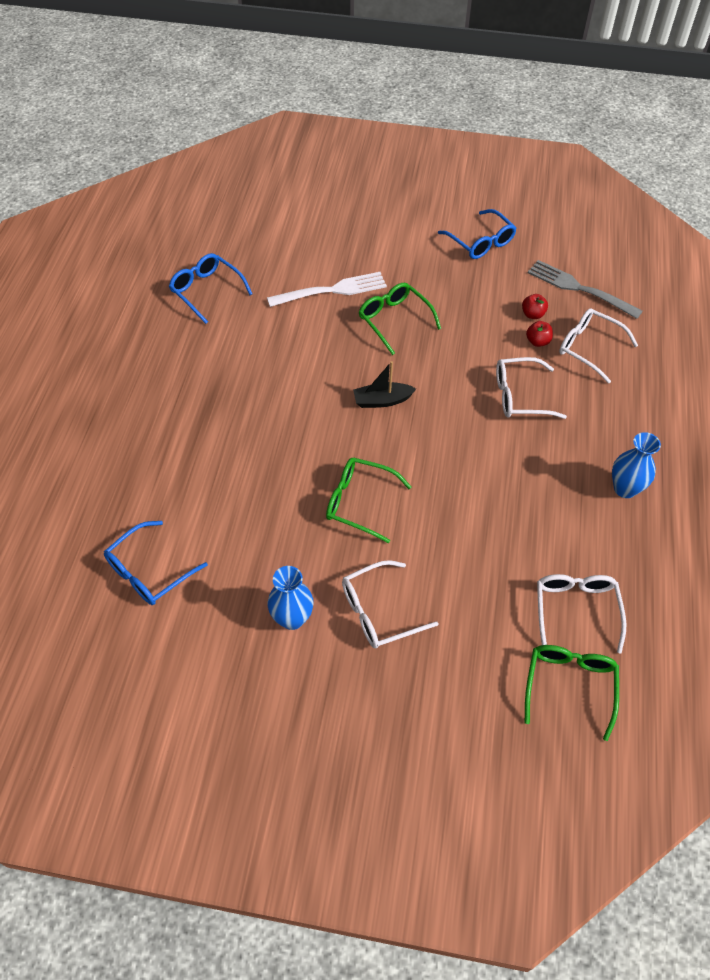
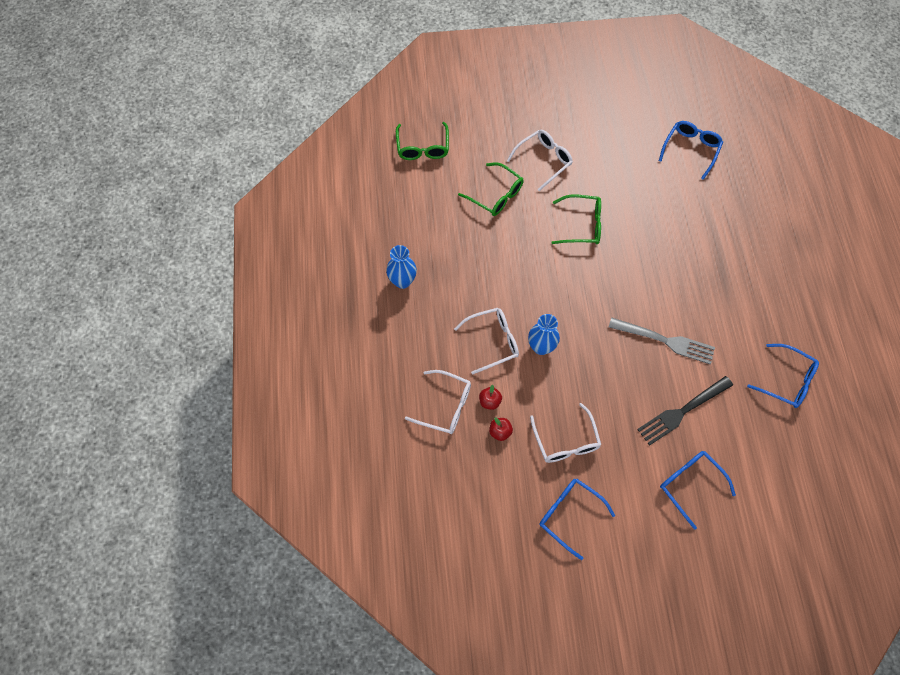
camera: 165 degrees right, 10 degrees up
(292, 618) = (593, 145): blue vase -> blue vase (541, 347)
(332, 290) = (682, 411): white fork -> black fork
(354, 238) = (690, 485): none -> blue glasses
(382, 400) = (596, 309): black boat -> none
(394, 320) = (616, 392): green glasses -> green glasses (496, 195)
(575, 610) = (425, 190): white glasses -> white glasses (566, 441)
(579, 289) = (464, 476): grey fork -> grey fork (665, 341)

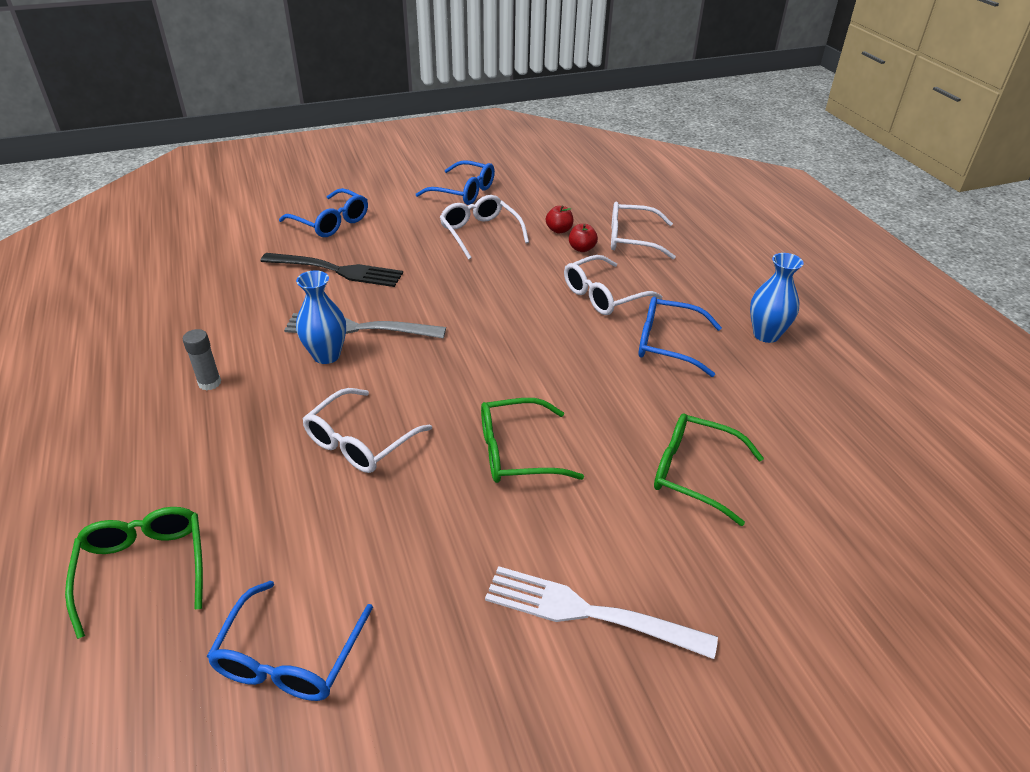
camera: 165 degrees right, 25 degrees down
(423, 147) = (889, 535): green glasses -> green glasses (144, 568)
(541, 347) = (536, 299): blue vase -> blue vase (326, 355)
(544, 160) = (630, 558): white glasses -> white glasses (360, 442)
(569, 142) = (588, 612): none -> white fork
(682, 411) = (337, 270): black fork -> black fork turned 60 degrees clockwise
(754, 309) = (209, 383): none -> grey glue stick
(787, 381) = (182, 314): blue glasses -> blue glasses (667, 344)

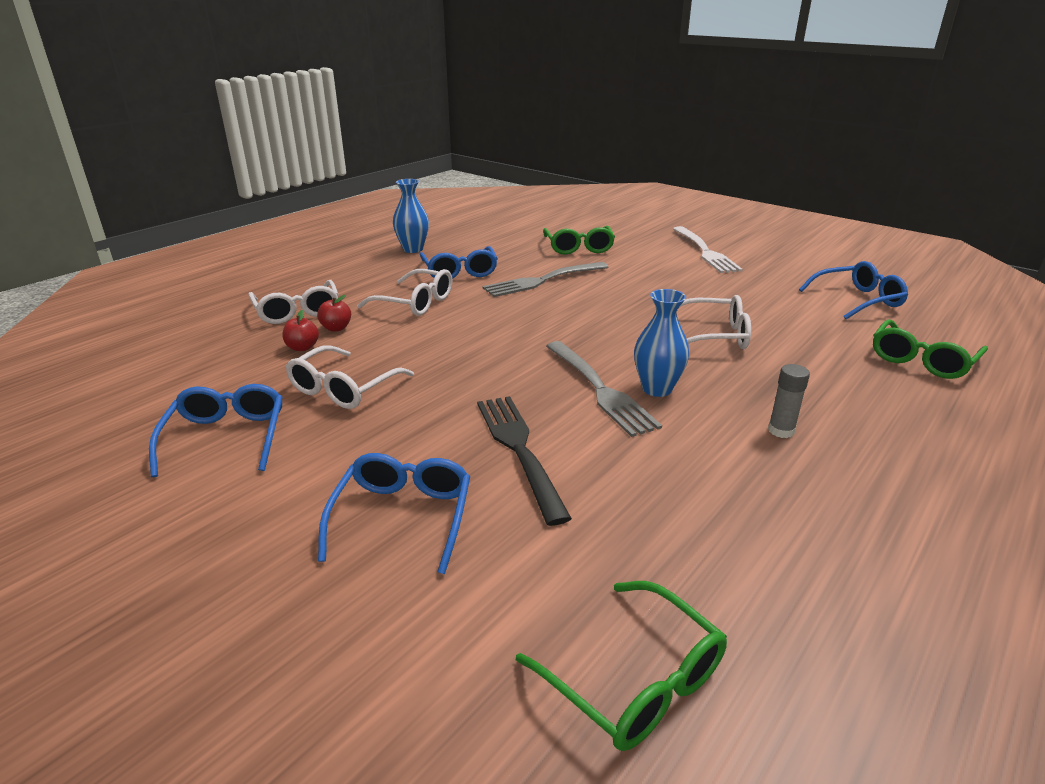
camera: 120 degrees left, 10 degrees down
(516, 452) = (637, 288): green glasses -> green glasses (635, 680)
(598, 391) = (542, 280): none -> grey fork

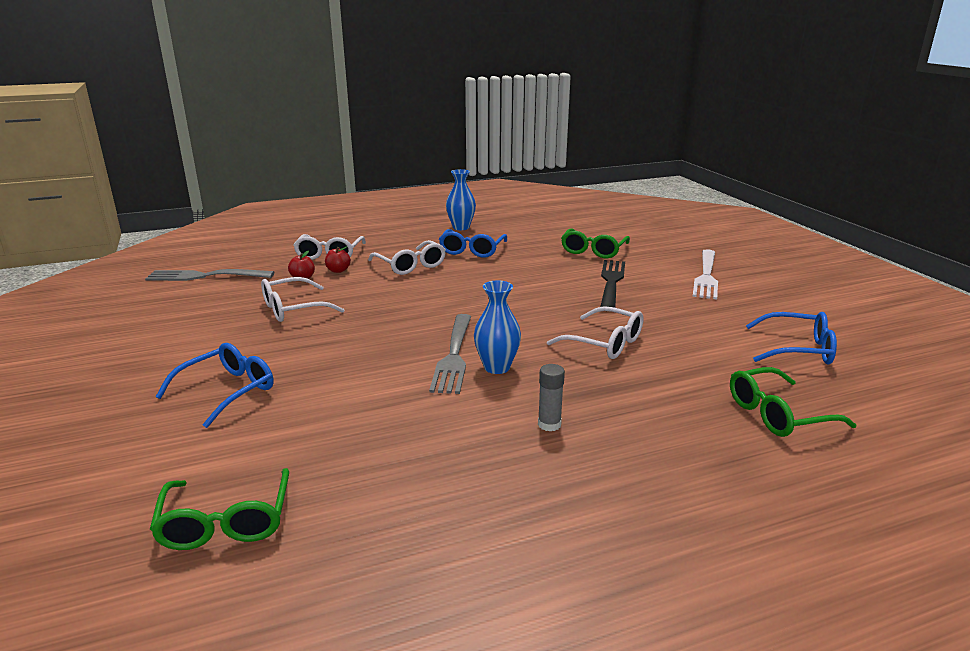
camera: 30 degrees right, 5 degrees down
(226, 437) = (198, 319): blue glasses -> none
(519, 449) = (344, 376): black fork -> black fork (611, 282)
(542, 280) = (525, 270): grey fork -> grey fork (205, 276)

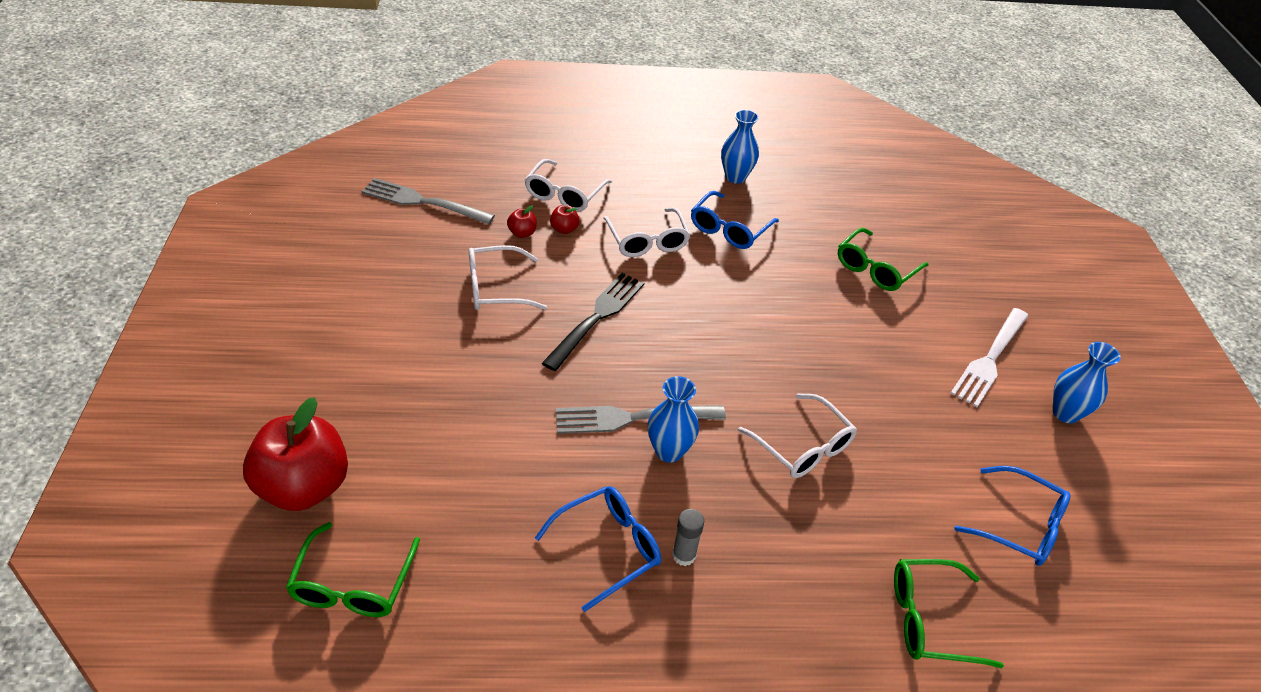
camera: 15 degrees right, 20 degrees up
(145, 464) = (305, 486): none -> red apple
(227, 391) = (397, 405): blue glasses -> blue glasses (608, 548)
(454, 355) = (632, 418): grey fork -> grey fork turned 60 degrees clockwise
(611, 282) = (866, 339): black fork -> black fork (597, 317)
(778, 290) = (1065, 413): none -> blue vase

